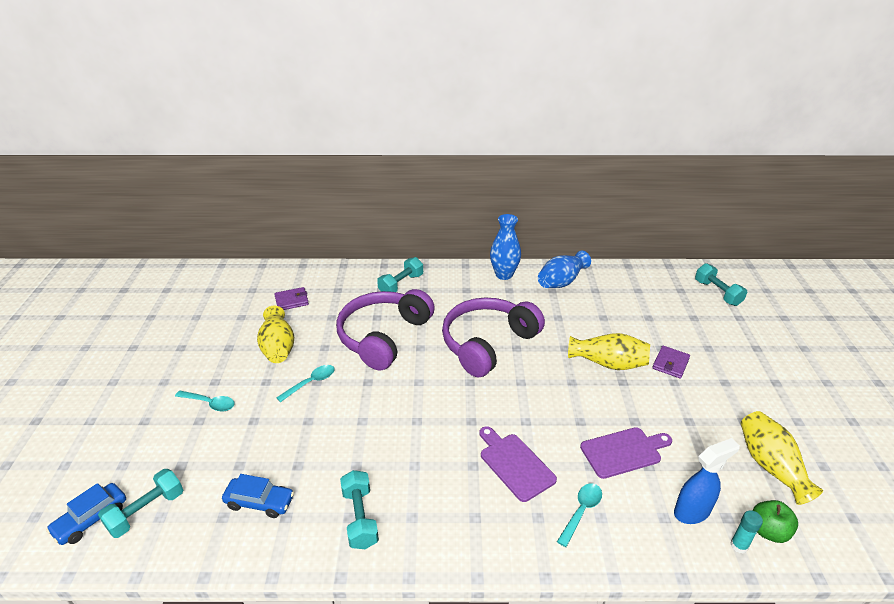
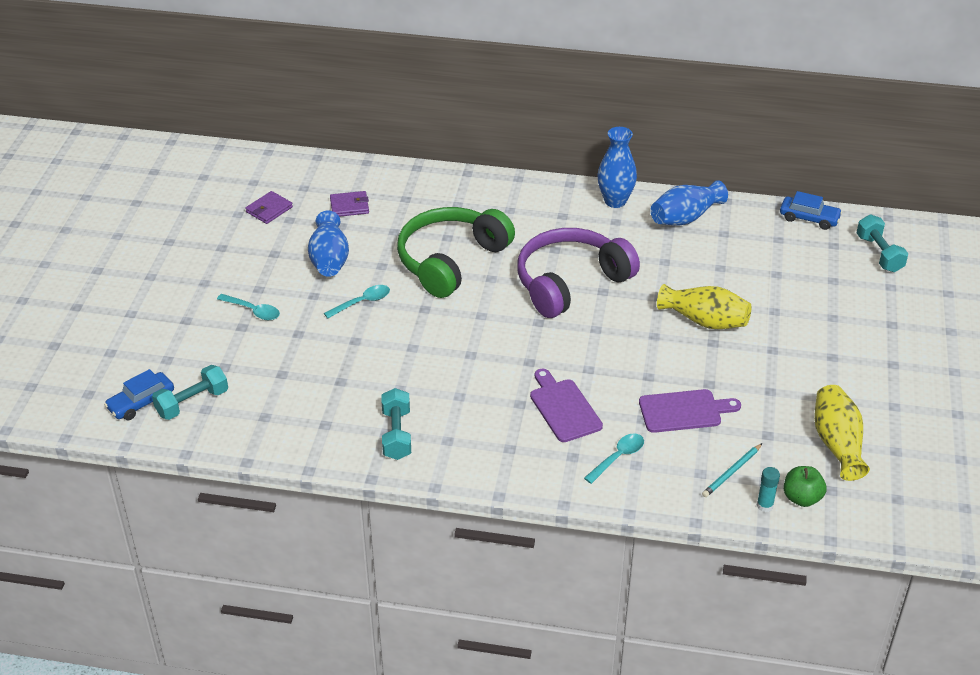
camera: 10 degrees right, 5 degrees up
(260, 502) = (300, 409): blue car -> blue car (809, 218)
(278, 347) = (329, 259): yellow vase -> blue vase
(383, 336) = (451, 261): purple headphones -> green headphones
(401, 284) = (484, 200): turquoise dumbbell -> none
(670, 363) = (778, 329): purple wallet -> purple wallet (269, 209)
(692, 511) = (732, 472): blue spray bottle -> turquoise pencil

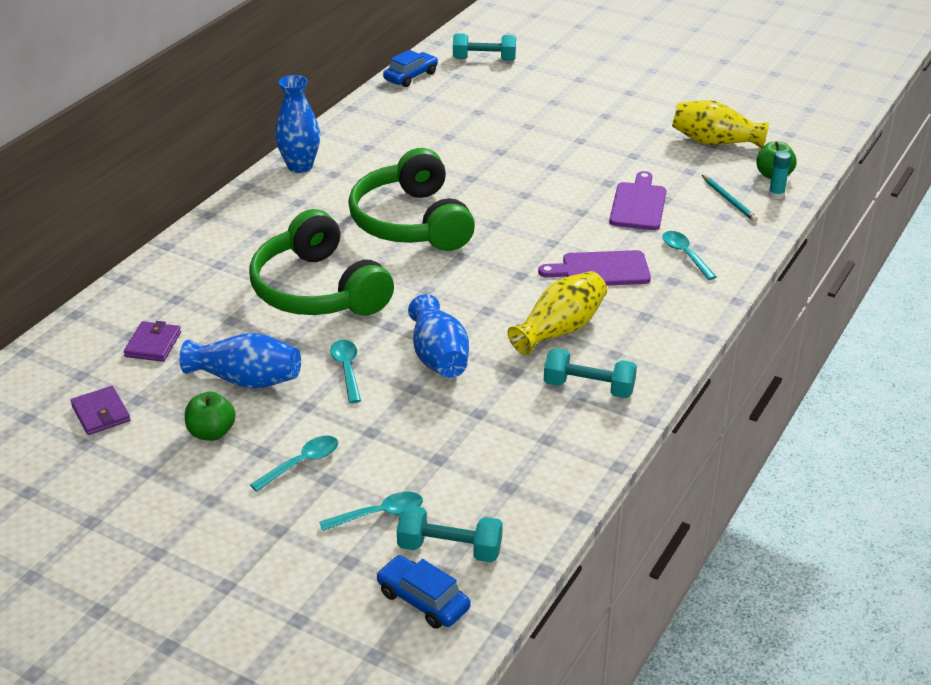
camera: 70 degrees left, 5 degrees down
(141, 402) = (423, 600): blue car -> blue car turned 150 degrees clockwise
(192, 403) = (449, 549): turquoise dumbbell -> turquoise dumbbell turned 60 degrees counterclockwise
(215, 361) = (379, 514): none -> turquoise spoon
(268, 262) = (211, 433): none -> green apple
(570, 282) = (412, 222): purple headphones -> green headphones
(685, 218) = (359, 135): blue vase -> blue vase (439, 357)
(704, 321) = (519, 163): yellow vase -> yellow vase (559, 330)

